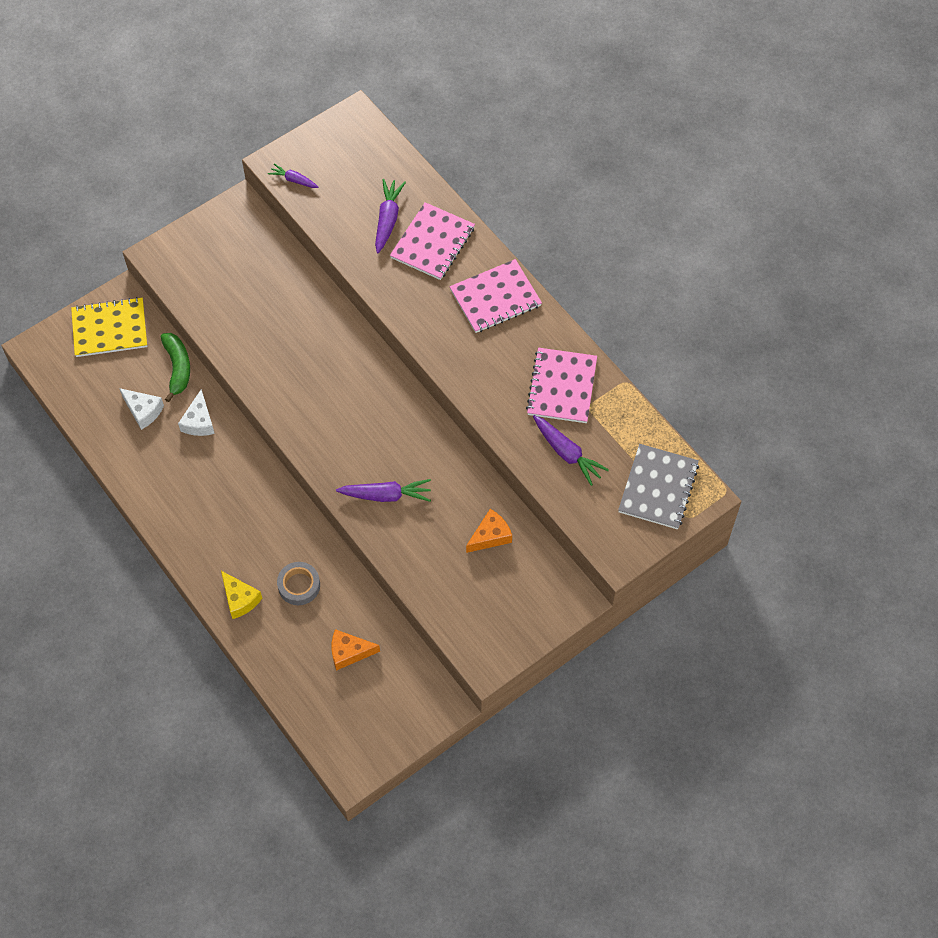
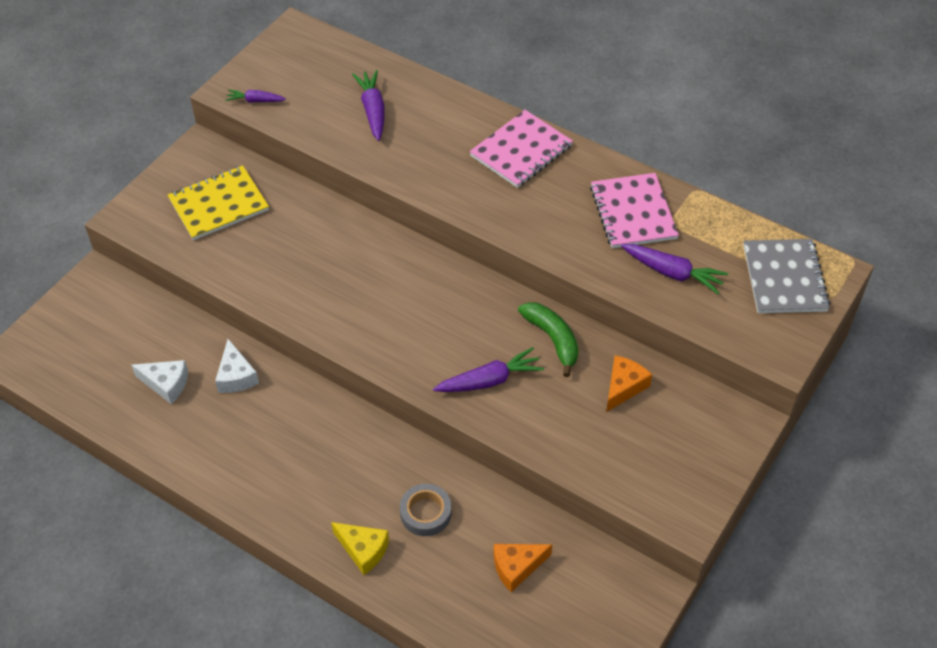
camera: 20 degrees left, 10 degrees down
(110, 329) = (94, 312): yellow notebook -> yellow notebook (219, 205)
(178, 368) = (189, 329): green banana -> green banana (553, 339)
(432, 243) = (430, 119): pink notebook -> none

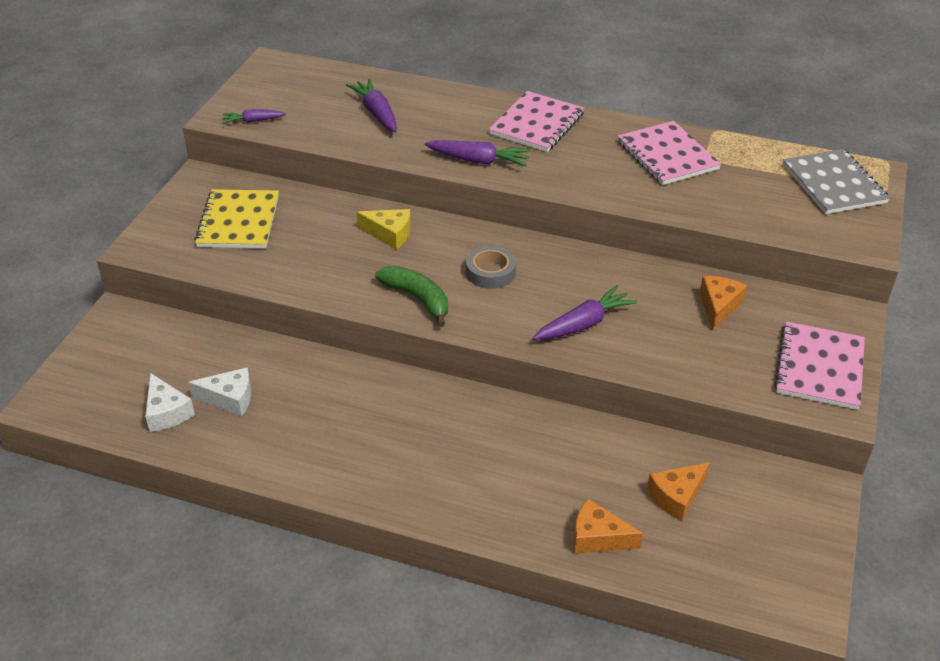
camera: 15 degrees left, 10 degrees down
(219, 205) = (239, 221): yellow notebook -> yellow notebook turned 45 degrees counterclockwise
(236, 376) = (304, 378): white cheese -> white cheese (166, 412)
(363, 550) = (508, 513): yellow cheese -> yellow cheese (390, 234)
(425, 513) = (559, 465): grey tape -> grey tape (490, 272)
(431, 591) = (597, 537): none -> orange cheese
(553, 339) = (630, 279): green banana -> green banana (418, 298)
(672, 273) = (729, 196): purple carrot -> purple carrot (478, 161)
(689, 473) = (819, 367): none -> pink notebook

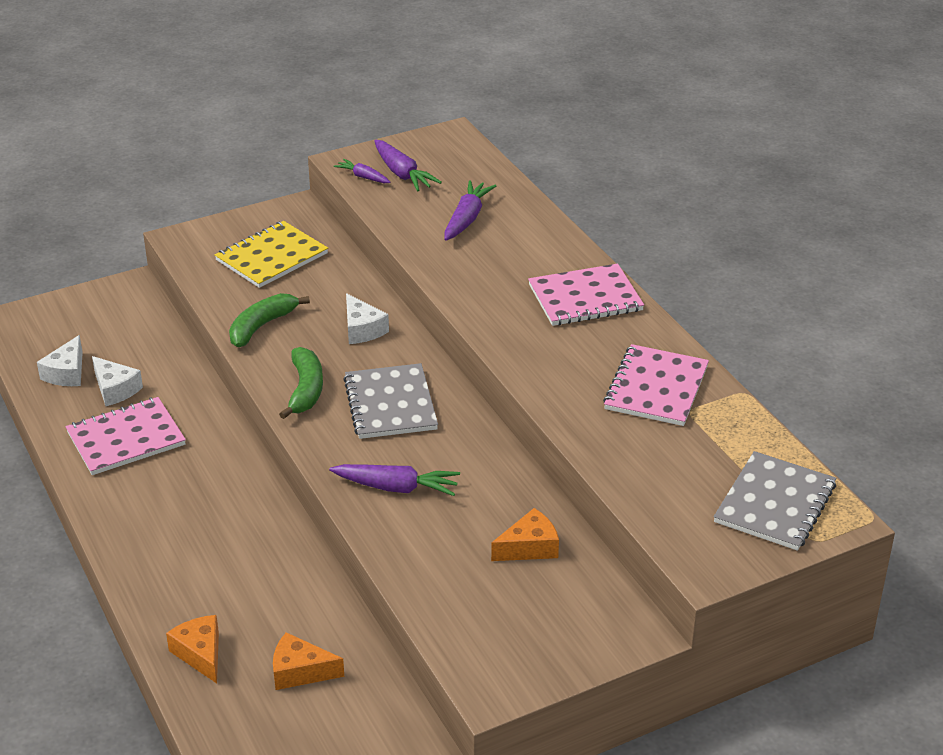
camera: 45 degrees right, 5 degrees down
(312, 274) = (261, 326): none -> green banana
(390, 234) = (362, 329): yellow cheese -> white cheese
(478, 161) = (483, 301): purple carrot -> purple carrot (402, 174)
(490, 272) = (390, 404): grey tape -> grey notebook
(819, 367) = (531, 650): pink notebook -> pink notebook (126, 439)

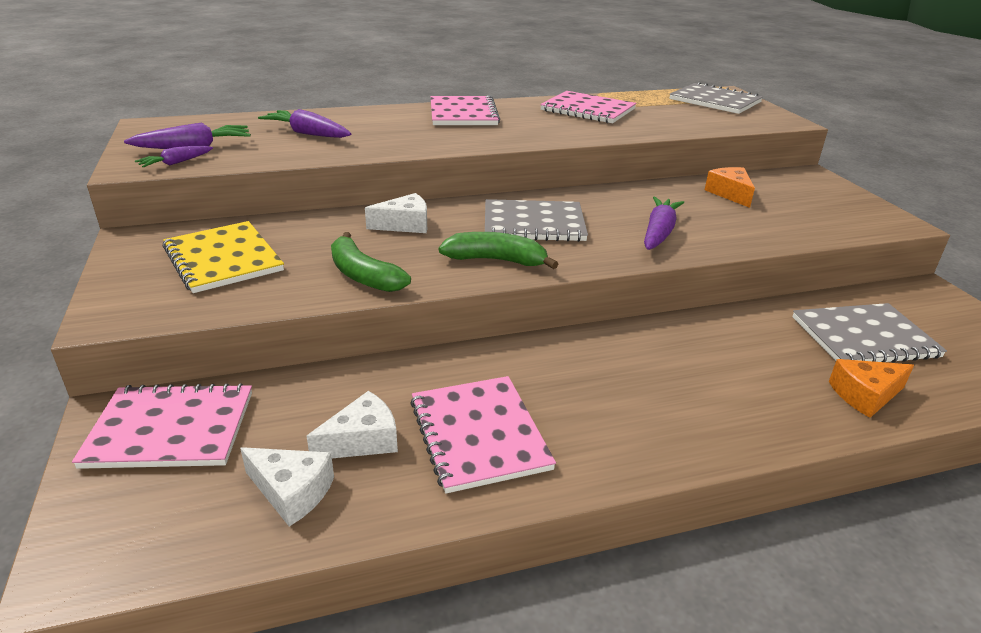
camera: 80 degrees left, 5 degrees down
(118, 312) = (170, 429): none -> pink notebook
(300, 671) = (864, 337): orange cheese -> grey notebook

